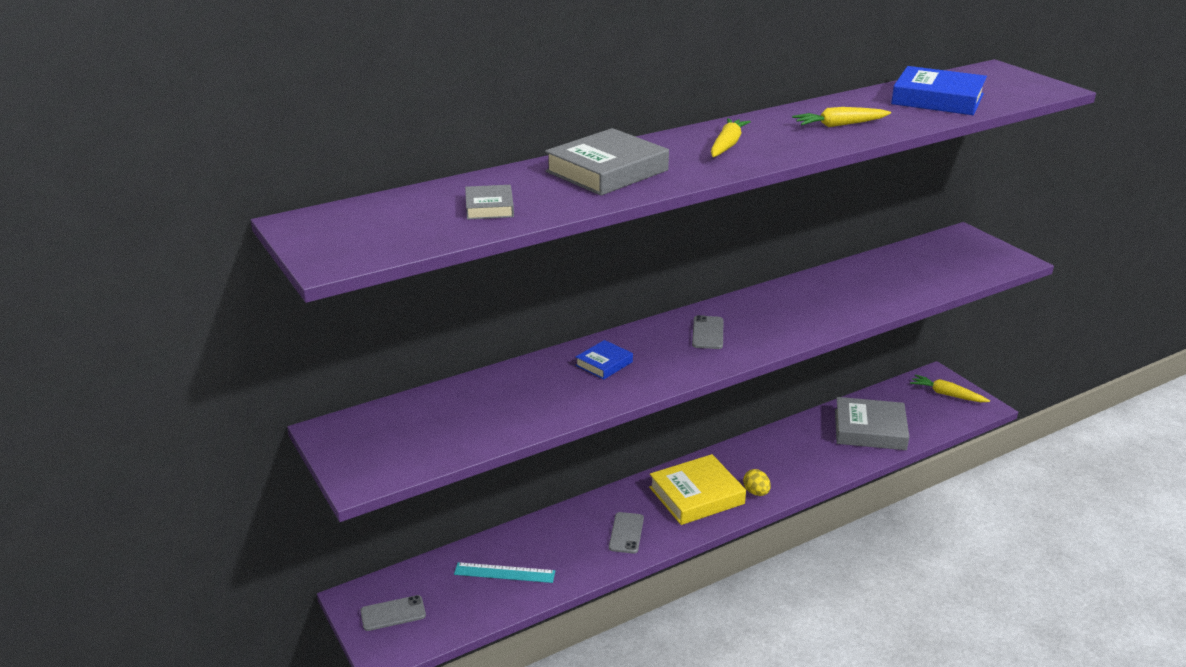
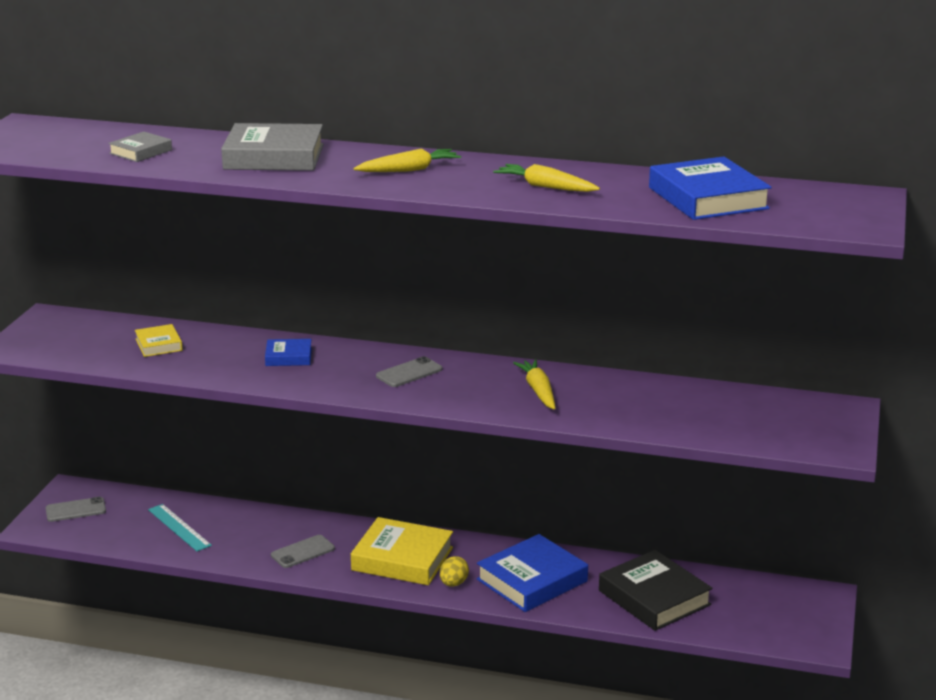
camera: 45 degrees right, 5 degrees down
(393, 613) = (75, 510): grey phone -> grey phone turned 45 degrees counterclockwise
(484, 406) = (158, 345): none -> yellow book
(793, 460) = (532, 580): none -> blue book
(869, 429) = (654, 598): grey book -> black book
(946, 394) = (800, 614): yellow carrot -> yellow carrot (538, 391)

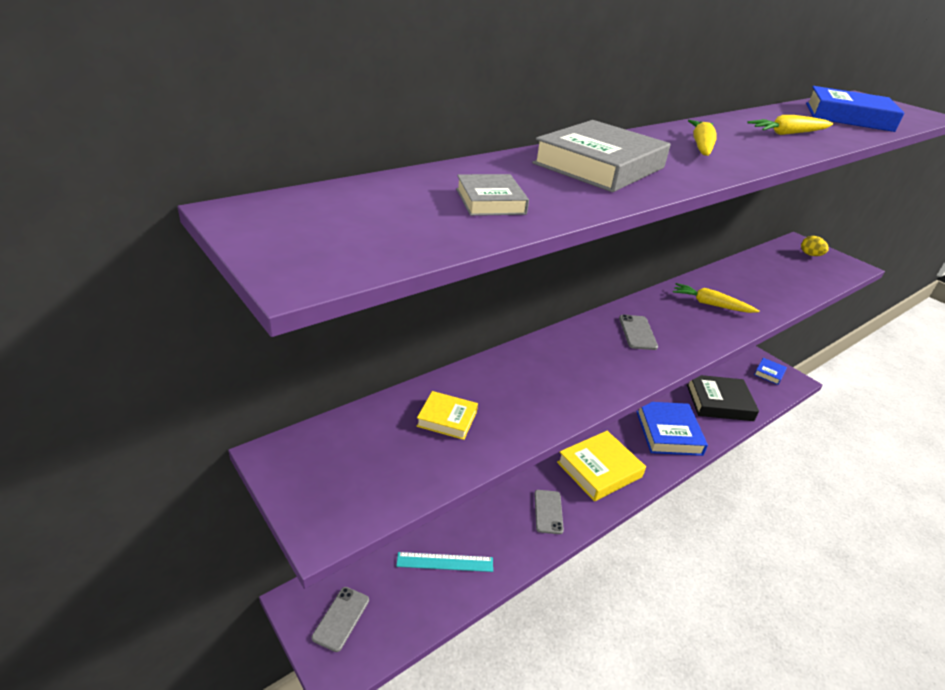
camera: 55 degrees left, 10 degrees up
(288, 357) = (553, 366): blue book -> blue book (769, 373)
(453, 583) = (648, 465): yellow egg -> yellow egg (810, 255)

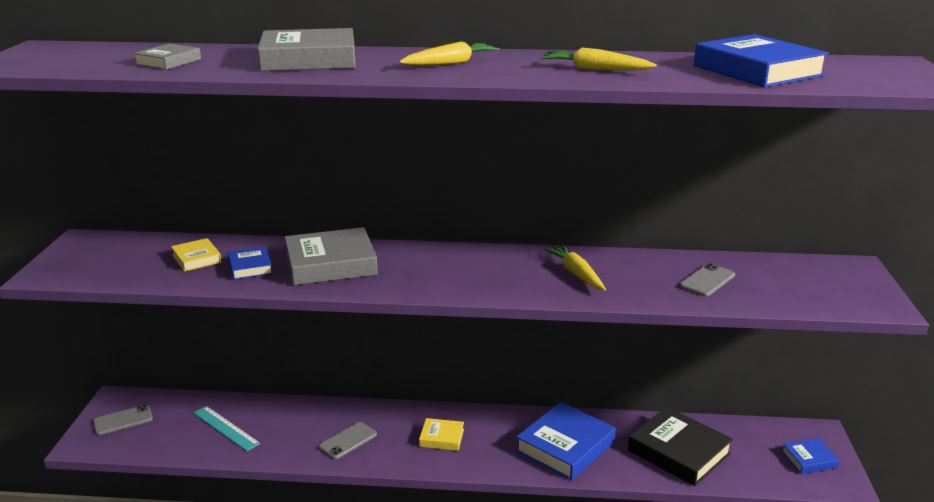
camera: 45 degrees right, 10 degrees down
(510, 404) = (250, 267): none -> blue book
(562, 369) = (330, 264): none -> grey book
(599, 470) = (442, 438): yellow book -> yellow book, size x0.52
(637, 332) = (448, 266): grey phone -> grey phone (707, 280)
(810, 255) = (836, 279): yellow egg -> none

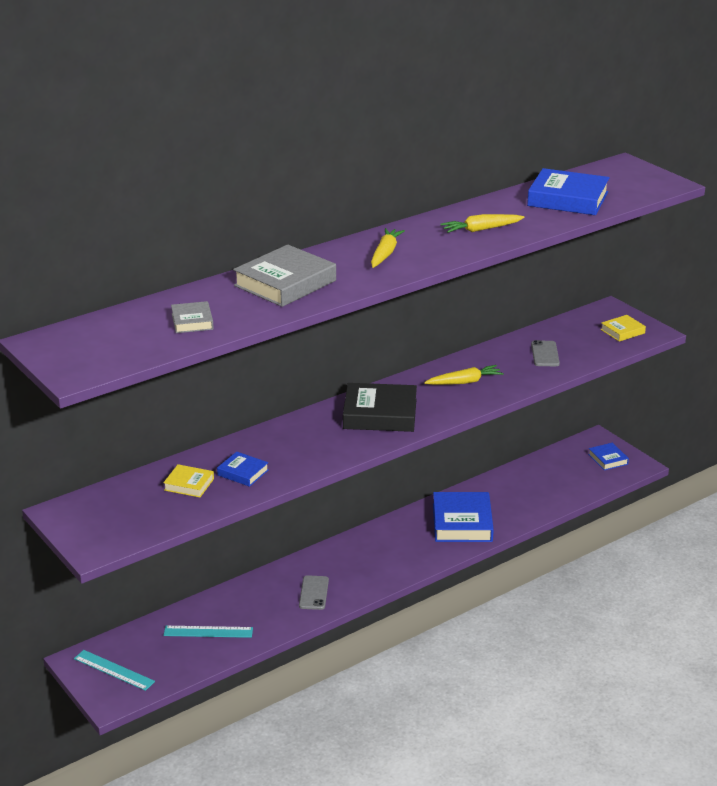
camera: 40 degrees left, 5 degrees up
(123, 420) = (114, 670): grey phone -> turquoise ruler
(330, 264) = (295, 445): grey book -> none
(442, 438) = (375, 558): yellow book -> yellow book (622, 331)
(576, 274) = (464, 382): yellow carrot -> yellow carrot turned 135 degrees clockwise
(679, 452) = (532, 491): black book -> black book (380, 414)
(809, 459) = (608, 459): blue book -> blue book turned 60 degrees counterclockwise

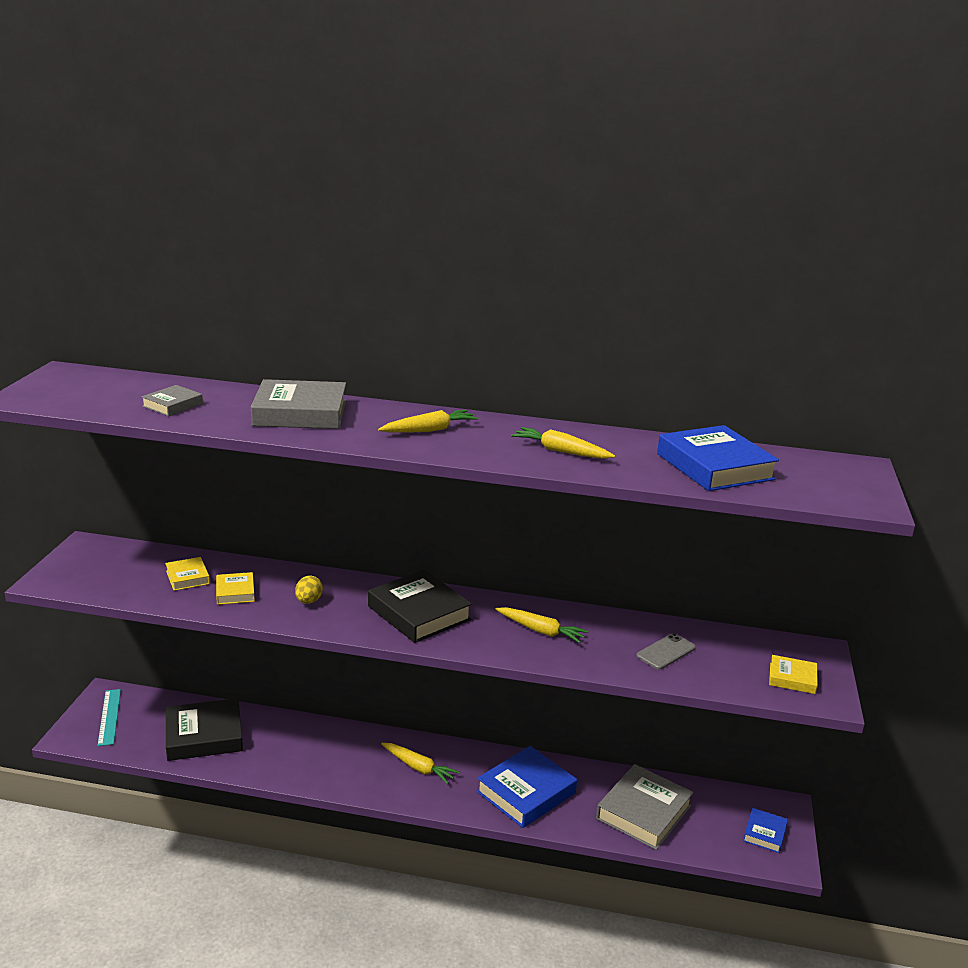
camera: 45 degrees right, 5 degrees down
(208, 632) = (204, 735): turquoise ruler -> black book
(243, 472) = (235, 592): blue book -> yellow book
(301, 448) = (308, 601): none -> yellow egg
(314, 593) = (317, 762): grey phone -> none
(380, 552) = (418, 768): none -> yellow carrot
(537, 490) = (643, 812): none -> grey book

